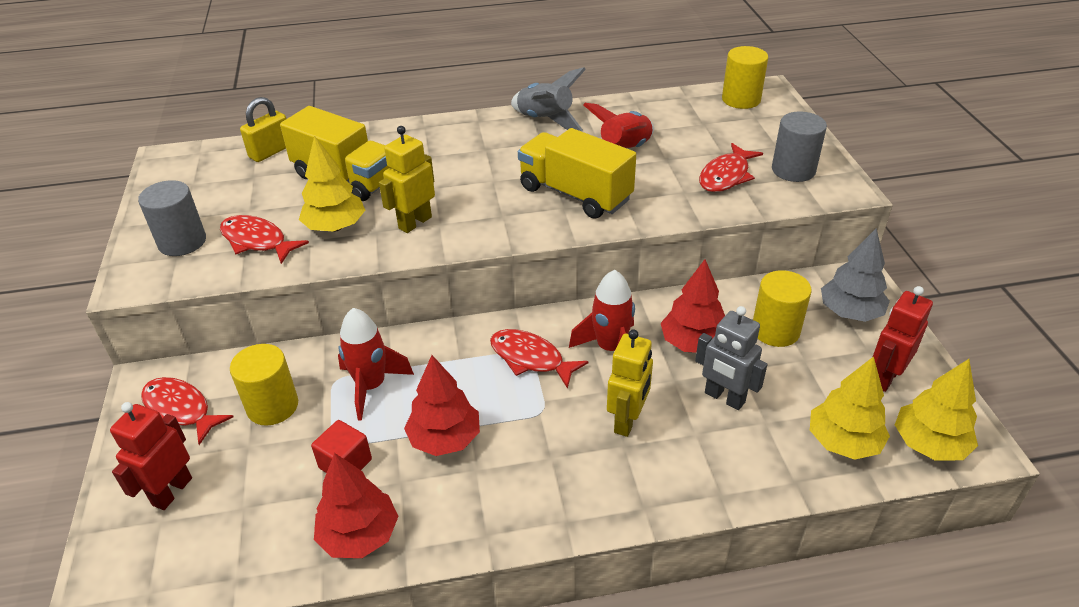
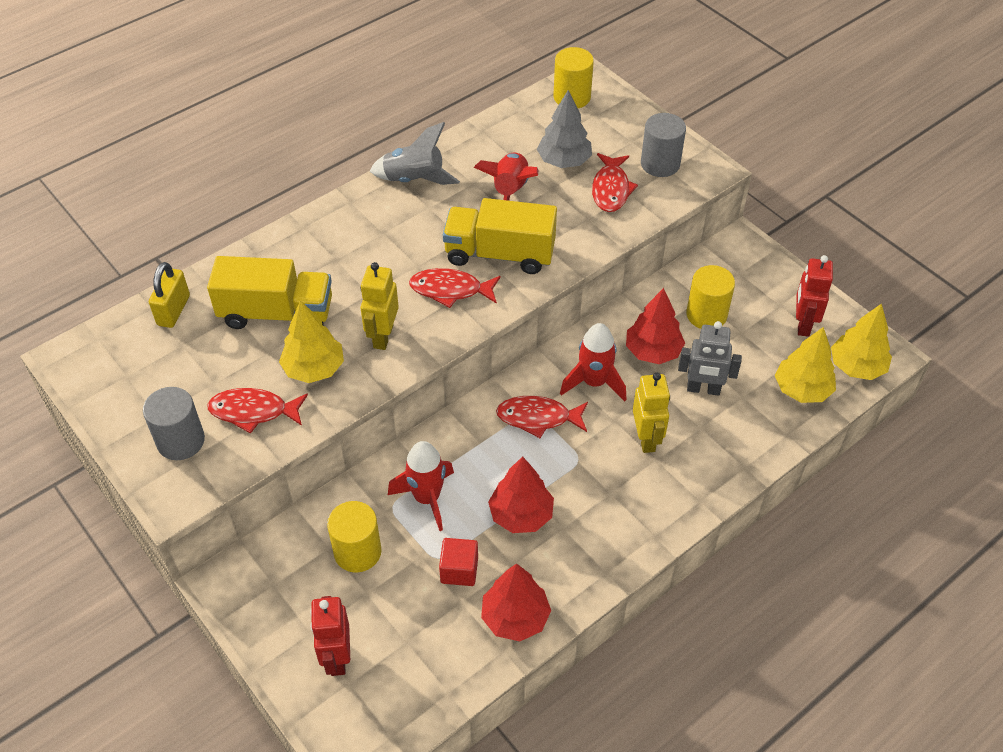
camera: 30 degrees left, 10 degrees up
(180, 410) = (279, 591): red fish -> red fish (450, 290)
(850, 312) = (750, 276): grey tree -> grey tree (564, 161)

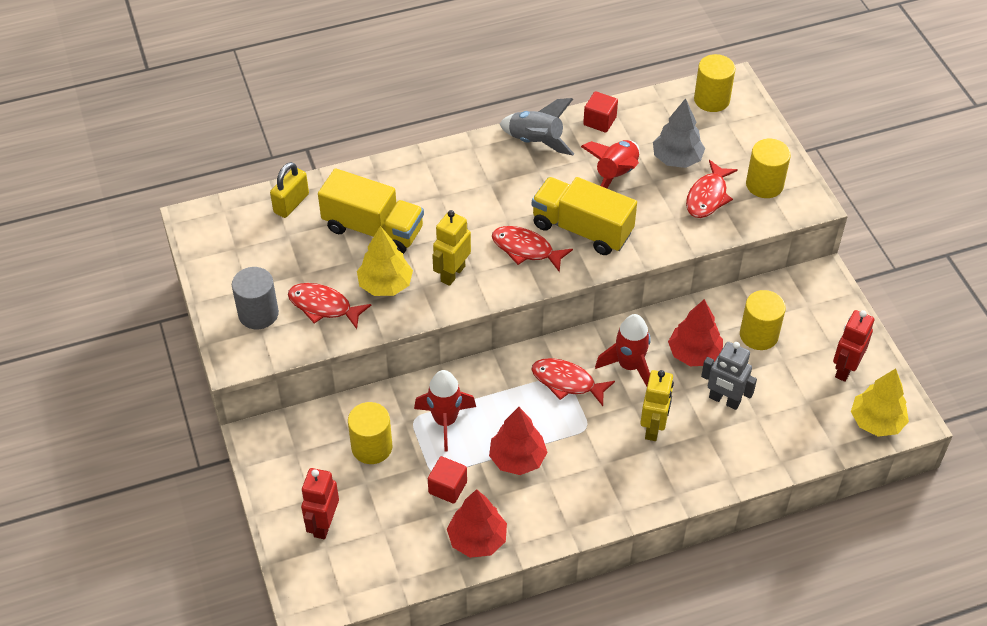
camera: 20 degrees right, 0 degrees up
(470, 144) = (599, 121): none -> red cube
(660, 164) = (764, 184): grey cylinder -> yellow cylinder
(802, 389) = (814, 427): yellow tree -> none

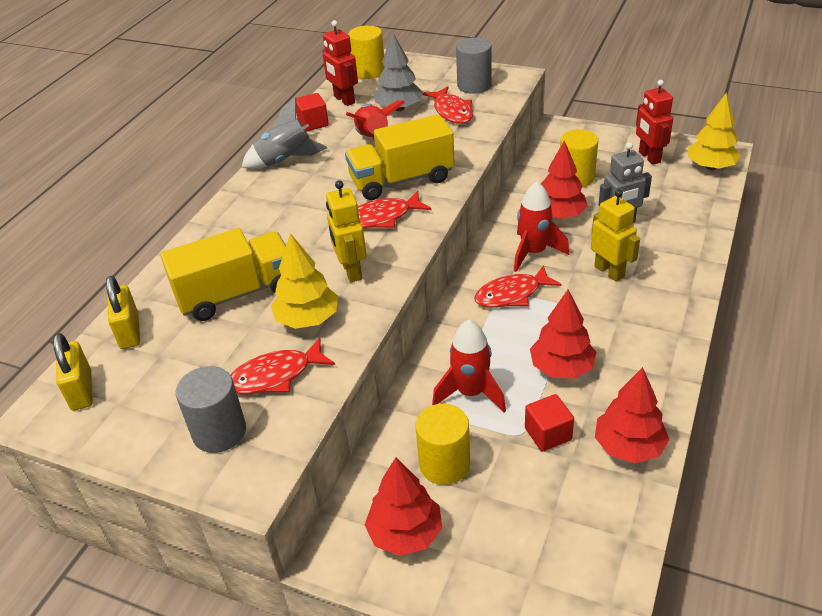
camera: 45 degrees left, 10 degrees down
(228, 222) = (81, 390): none -> yellow padlock
(303, 462) = (405, 533): none -> red tree
(323, 524) = (500, 563): red robot -> red robot (344, 100)
(764, 184) = (474, 85): yellow cylinder -> grey cylinder

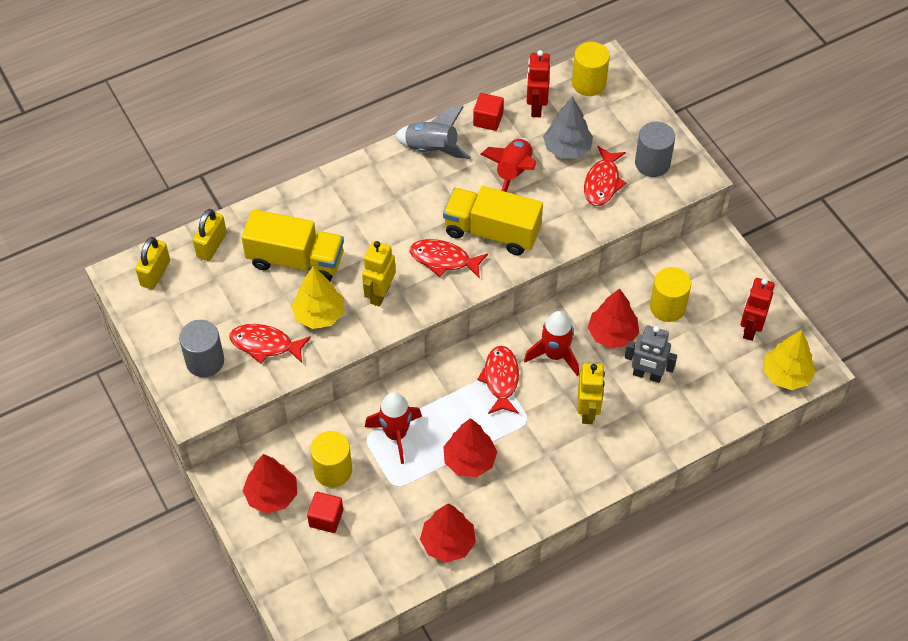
camera: 35 degrees right, 15 degrees up
(512, 294) = (501, 379): red fish -> red fish turned 75 degrees clockwise
(548, 434) = (411, 498): red cube -> red cube (326, 518)

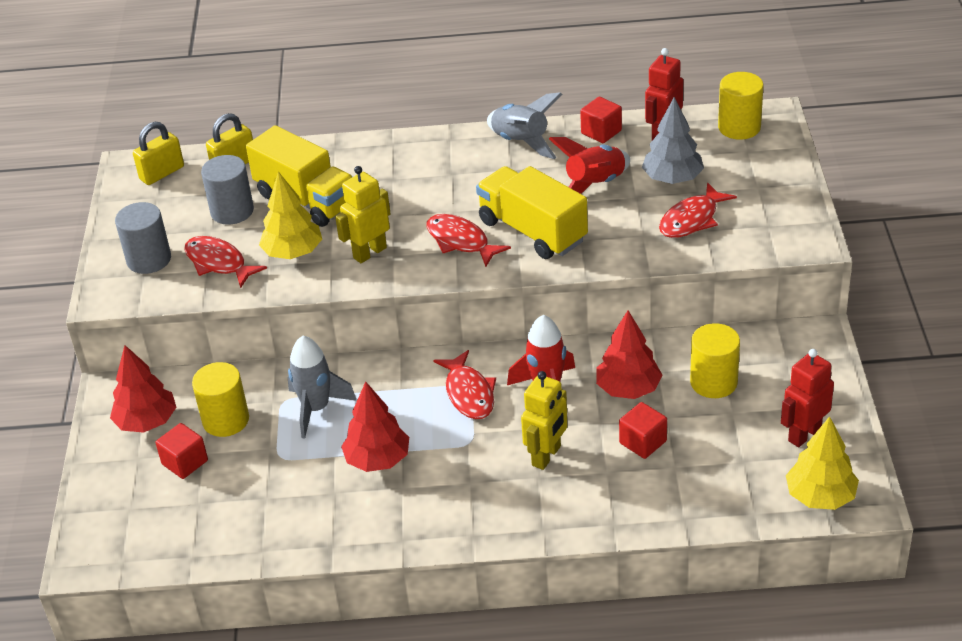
camera: 30 degrees right, 15 degrees down
(396, 434) = (316, 409): red rocket -> grey rocket
(448, 543) = (295, 532): red tree -> none
(501, 379) = (469, 393): red fish -> red fish turned 135 degrees clockwise
(647, 375) = (643, 442): grey robot -> red cube
(652, 163) = (764, 217): grey cylinder -> grey cylinder (232, 211)

